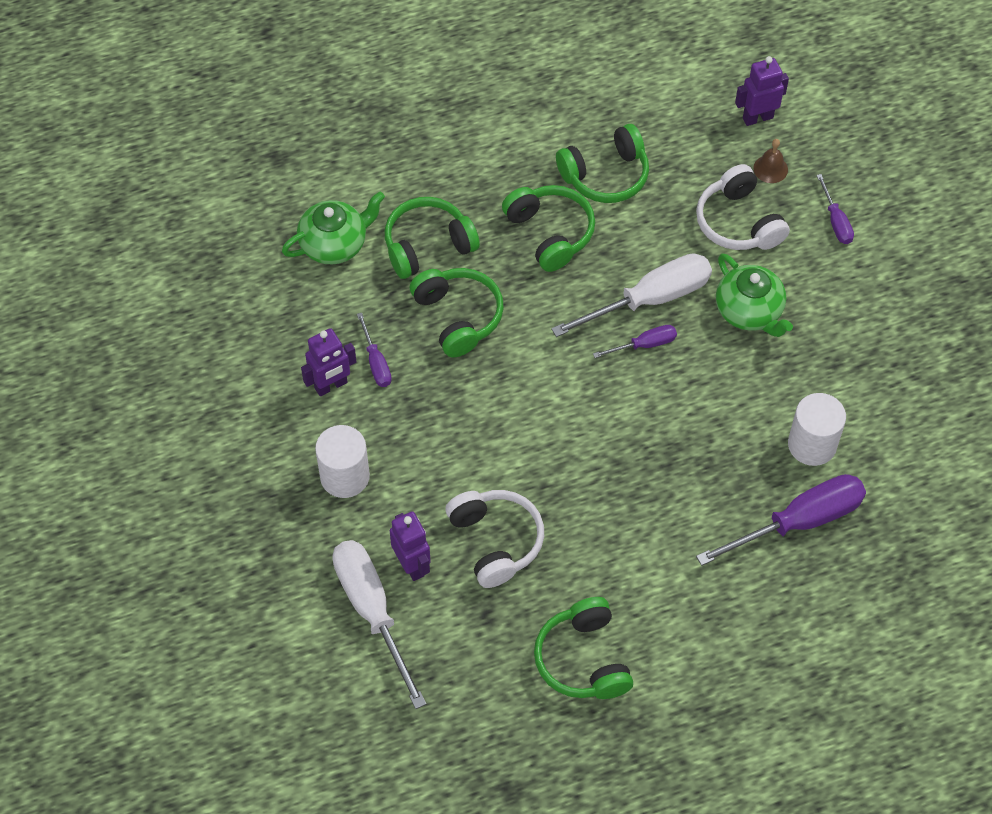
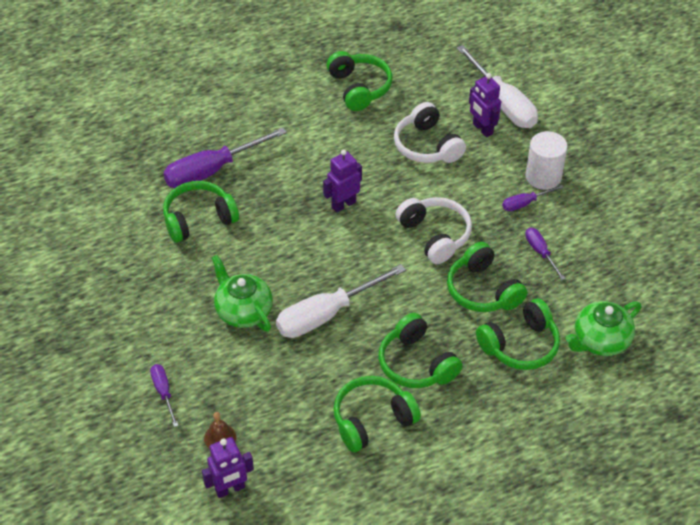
camera: 175 degrees right, 10 degrees down
(331, 386) = (570, 234): purple robot -> purple robot (343, 204)
(644, 345) = (329, 279): purple screwdriver -> purple screwdriver (525, 203)
(738, 222) = (250, 385): white headphones -> white headphones (435, 235)
(812, 444) = (199, 219): white cylinder -> green headphones

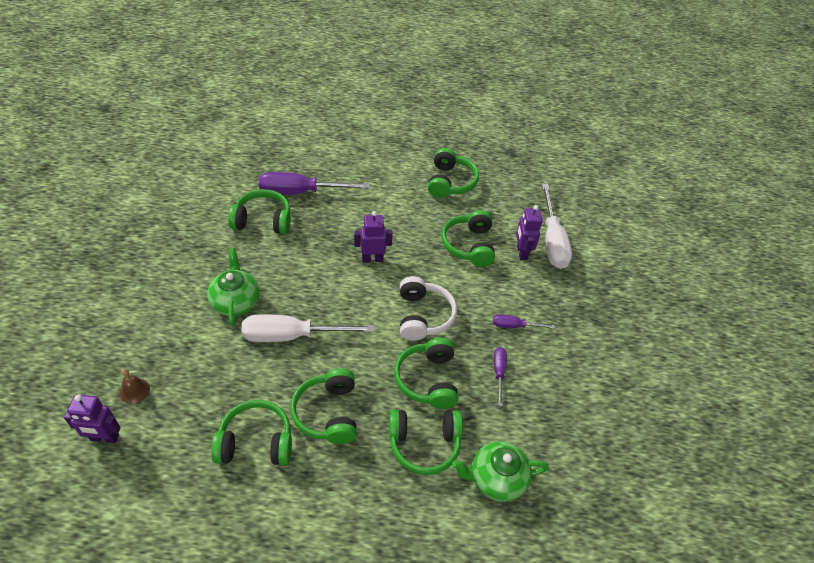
camera: 25 degrees right, 0 degrees up
(163, 392) = (128, 333): purple screwdriver -> none
(427, 146) = (469, 245): white headphones -> green headphones
(543, 176) = (545, 312): white cylinder -> none

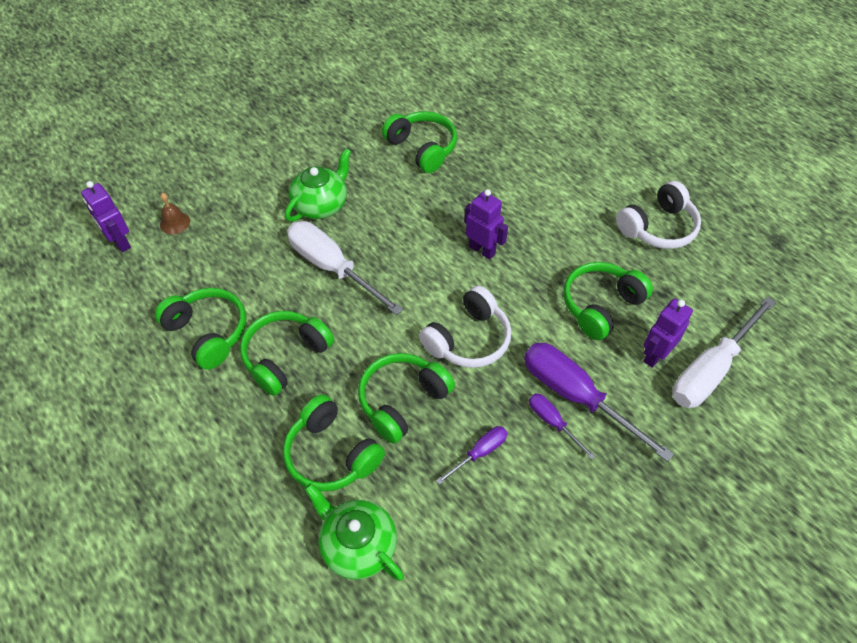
camera: 50 degrees right, 5 degrees up
(301, 192) = (486, 143): purple screwdriver -> purple screwdriver (576, 396)
(450, 182) = (658, 227): green headphones -> white headphones

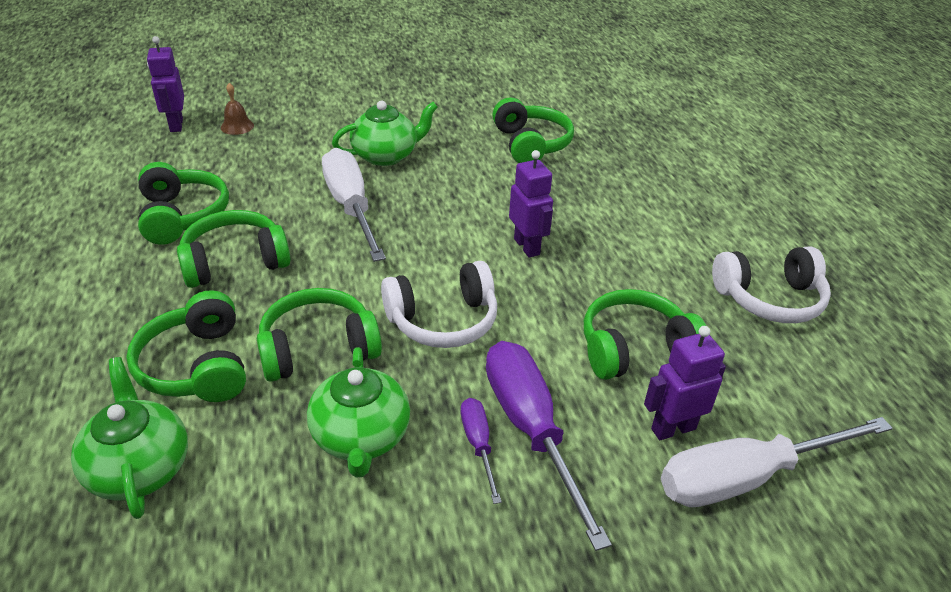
camera: 25 degrees right, 15 degrees down
(479, 453) = (361, 437): purple screwdriver -> green teapot

